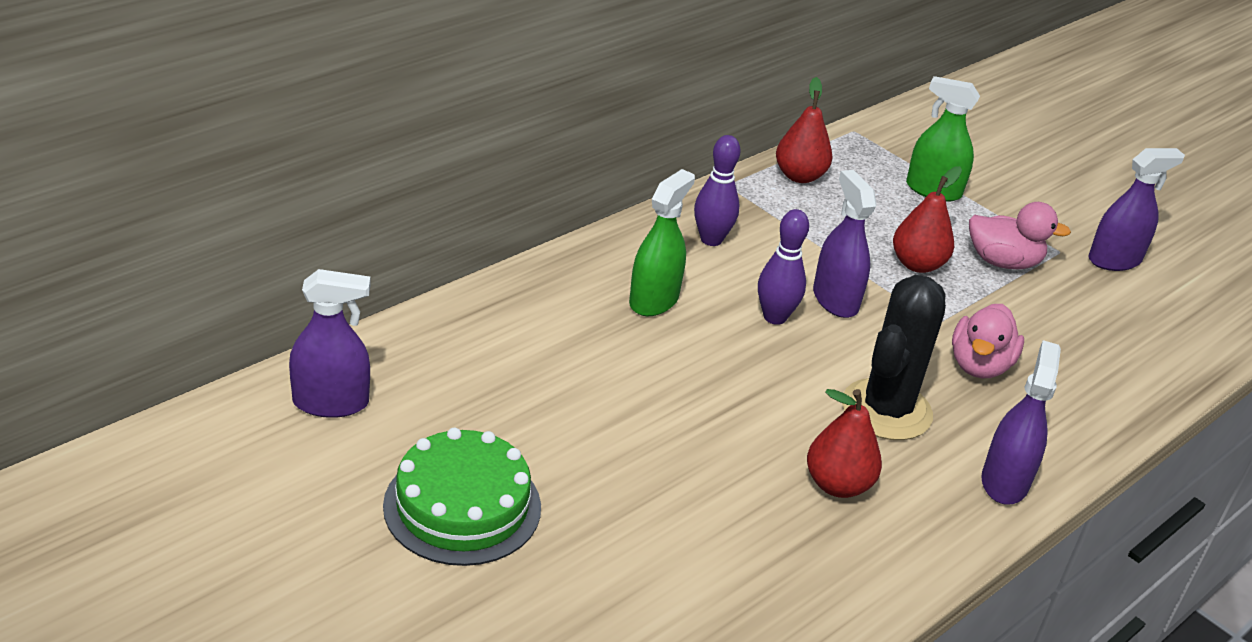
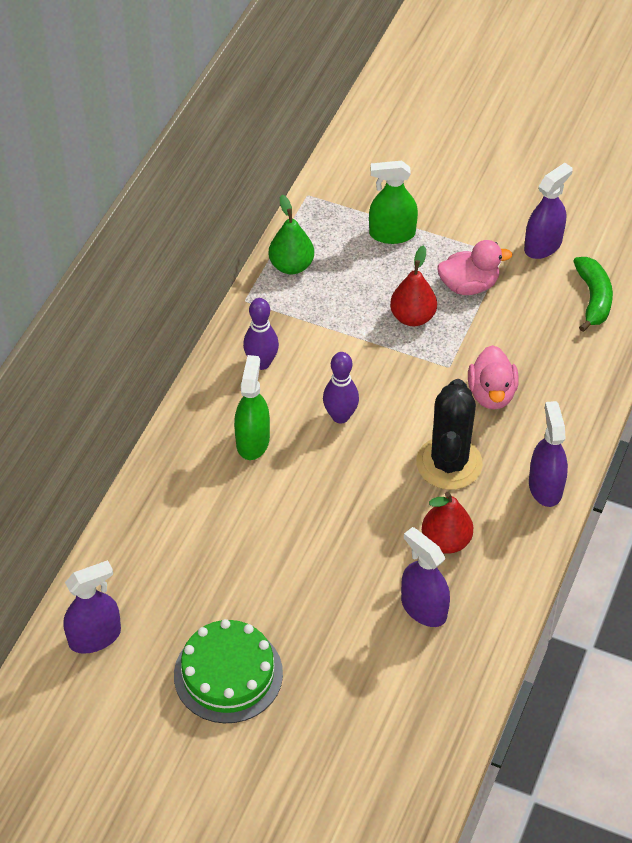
camera: 20 degrees left, 15 degrees up
(799, 176) = (291, 266): red pear -> green pear
(835, 300) = (373, 380): purple spray bottle -> purple spray bottle (423, 608)
(1158, 327) = (593, 298): none -> green banana

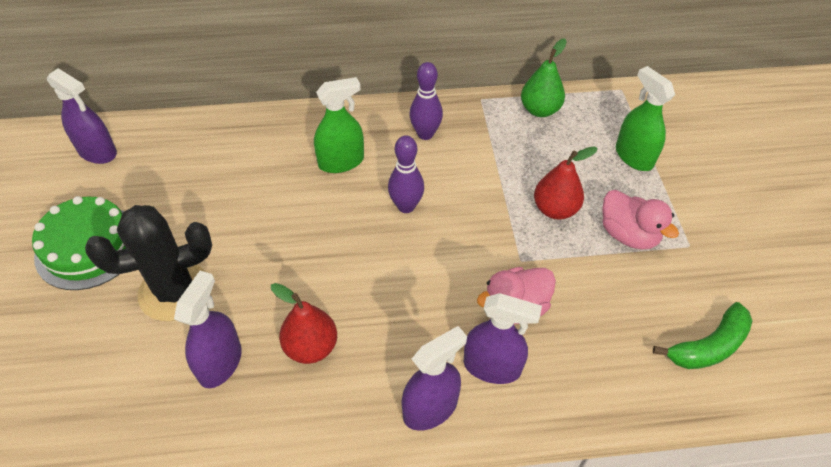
camera: 60 degrees right, 0 degrees up
(449, 463) = (406, 309): black cactus -> black cactus (174, 291)
(543, 246) = (732, 272): purple spray bottle -> purple spray bottle (492, 366)

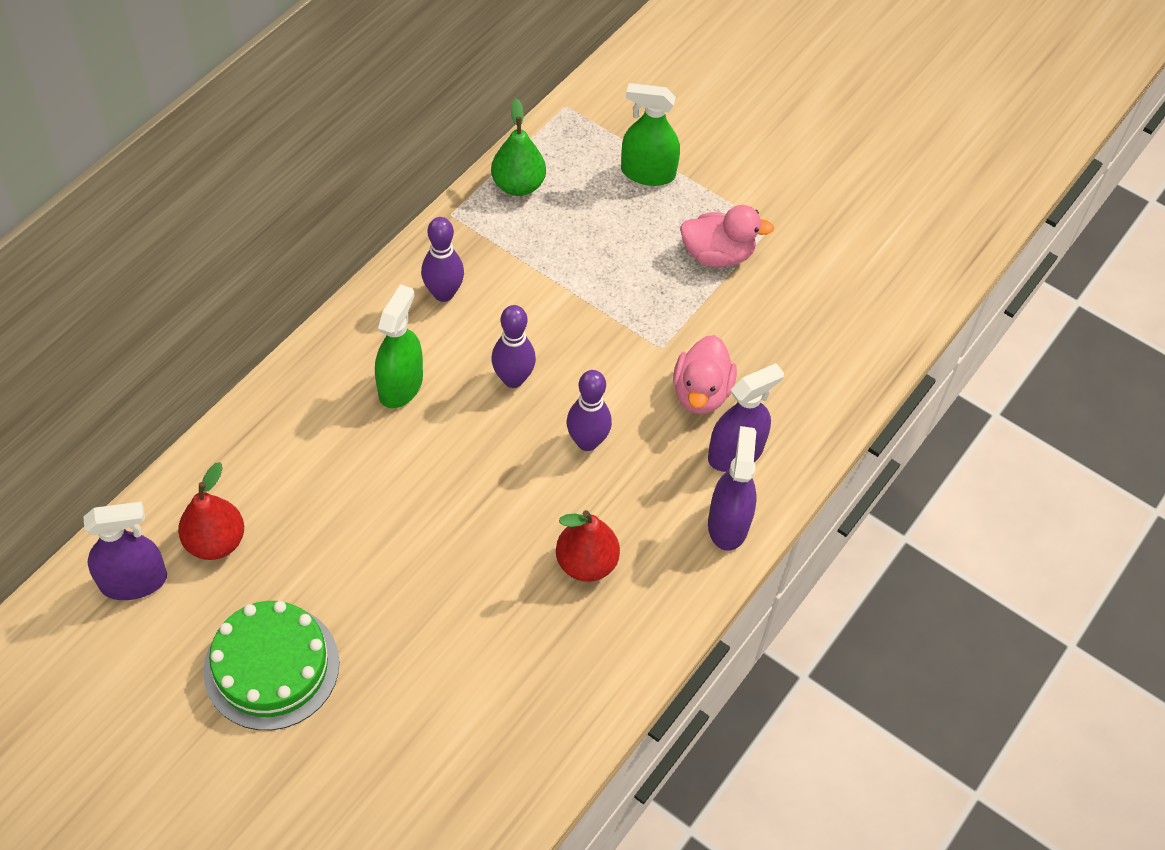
camera: 50 degrees left, 5 degrees up
(174, 291) = (411, 627): black cactus -> none
(220, 363) = (531, 641): purple spray bottle -> none
(404, 276) = (587, 441): none -> purple bowling pin
(555, 209) = (638, 278): red pear -> red pear (215, 542)
(708, 346) = (861, 303): green banana -> none

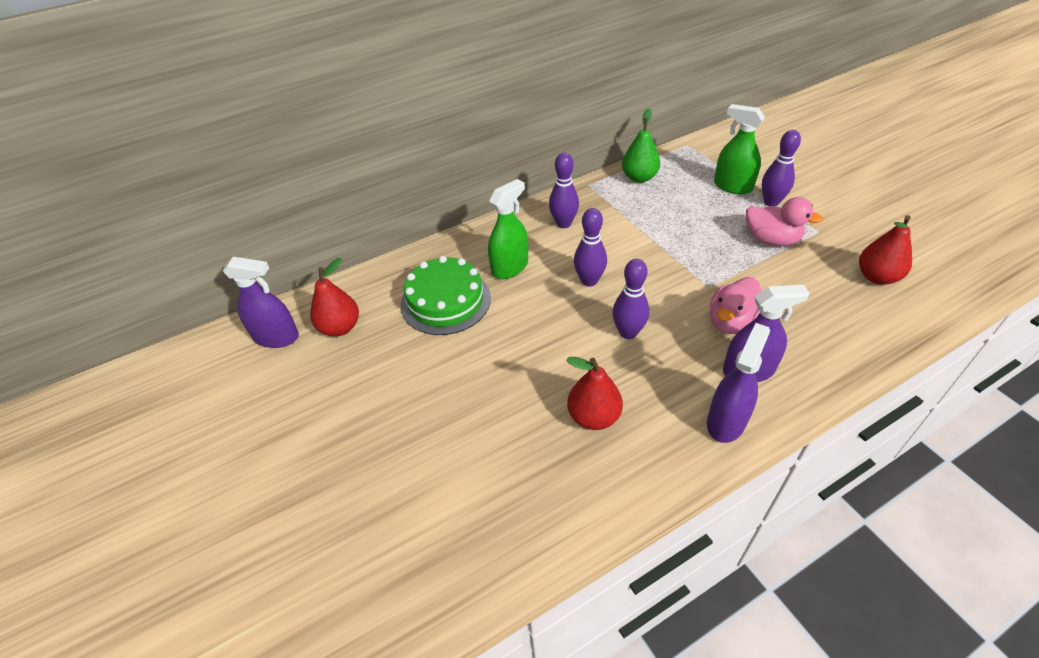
camera: 30 degrees right, 10 degrees down
(271, 666) = (326, 418): green cake -> green cake (445, 301)
(703, 190) = (771, 202): none -> purple bowling pin
(847, 282) = (877, 277): none -> red pear

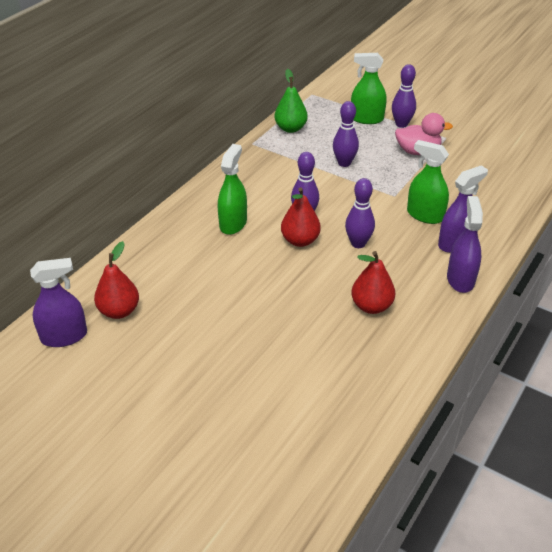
camera: 30 degrees left, 5 degrees down
(445, 301) = (197, 263): green cake -> none
(563, 223) = (253, 179): purple bowling pin -> purple bowling pin (344, 163)
(731, 322) = (425, 215): pink duck -> green spray bottle
(877, 277) = (500, 159): red pear -> red pear (300, 240)

